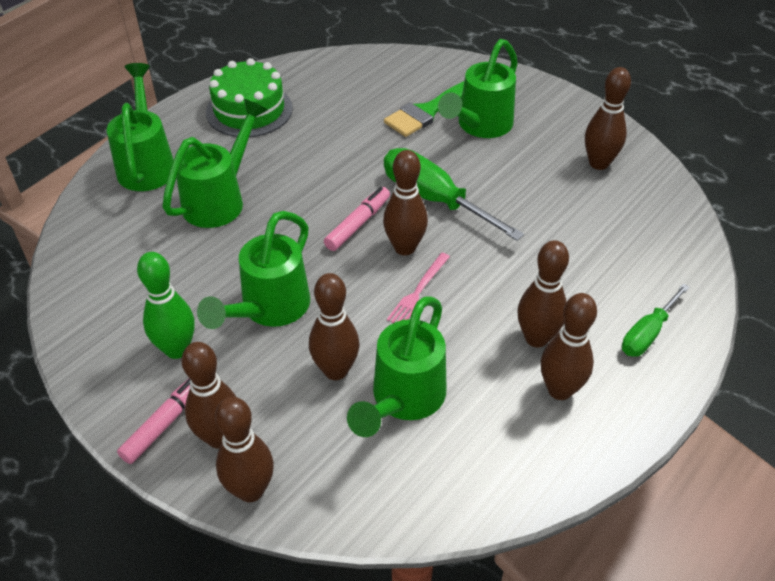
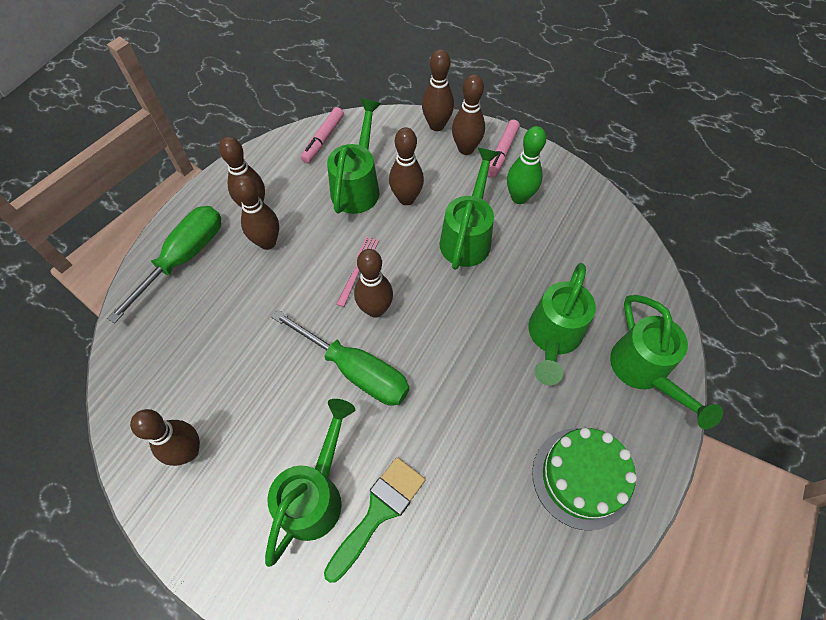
camera: 170 degrees right, 15 degrees up
(358, 224) = (420, 329): pink marker -> pink marker (323, 139)
(648, 333) = (183, 258): green screwdriver -> green screwdriver, size x1.69

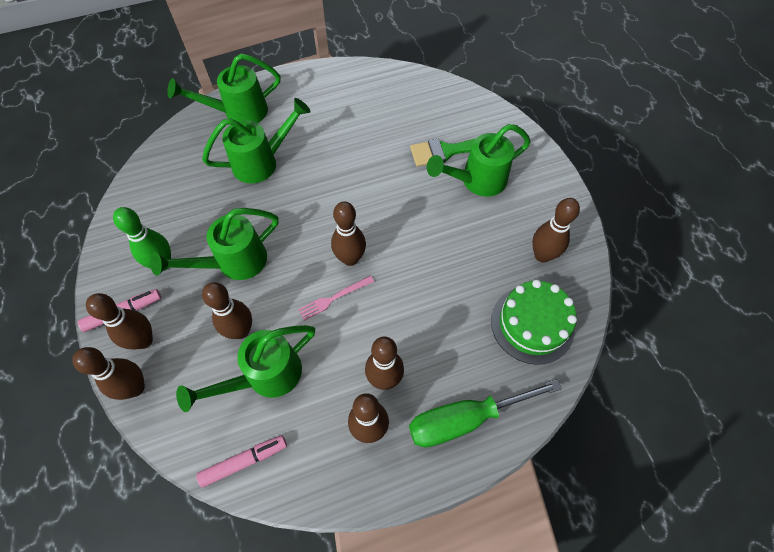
camera: 140 degrees left, 0 degrees up
(355, 370) = (399, 229): green screwdriver -> none
(582, 477) = (329, 97): green cake -> green cake (532, 324)
(644, 373) = (238, 113): green watering can -> green watering can turned 135 degrees counterclockwise

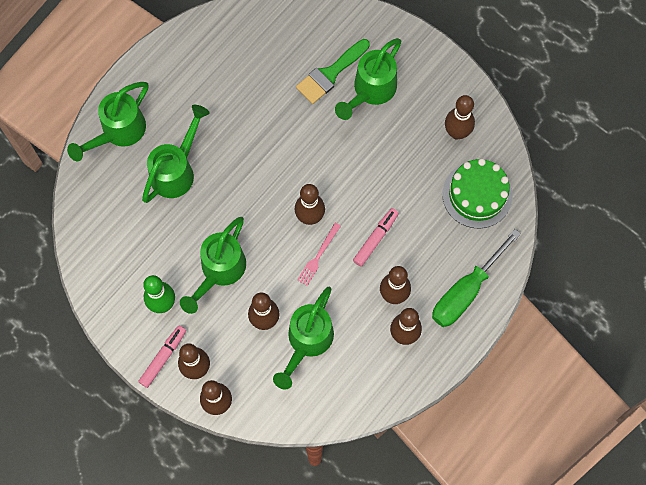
camera: 30 degrees left, 10 degrees up
(244, 461) = (333, 404): pink marker -> pink marker (376, 239)

